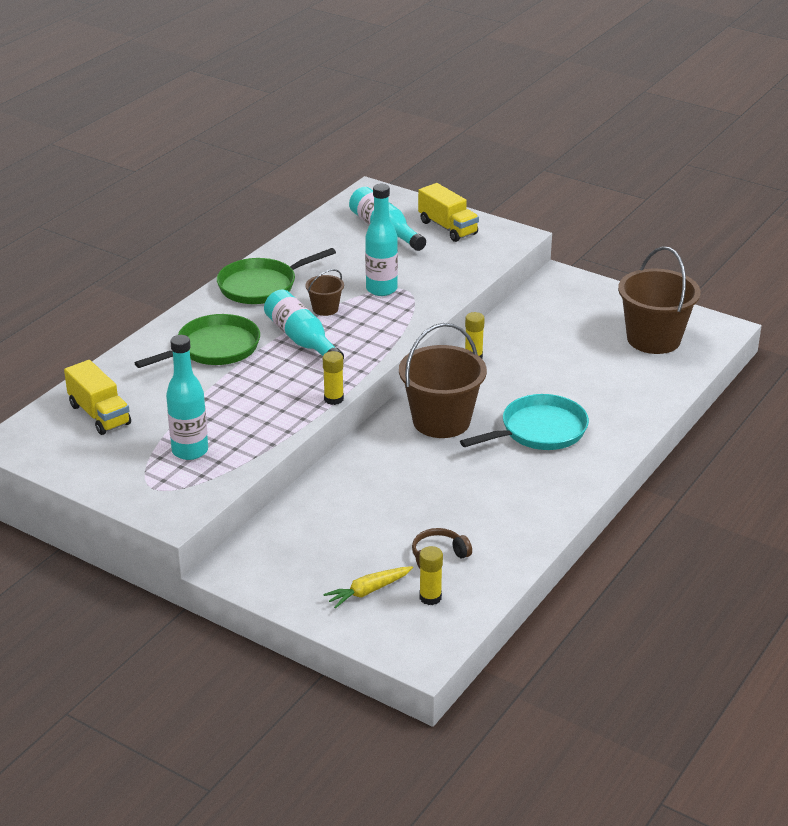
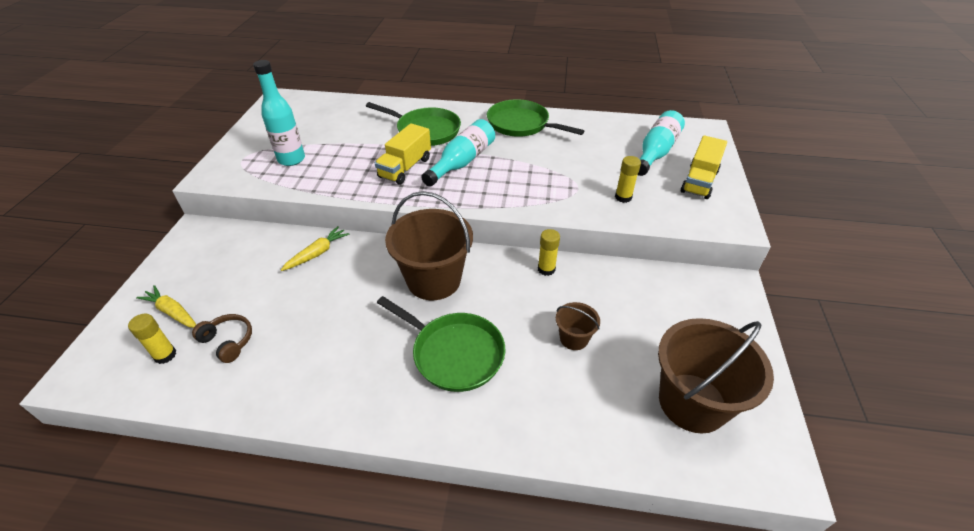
camera: 65 degrees right, 10 degrees up
(99, 414) = (322, 115): yellow truck -> yellow truck (405, 168)
(325, 309) = (514, 159): brown bucket -> brown bucket (574, 338)
(333, 399) = (388, 201): yellow glue stick -> yellow glue stick (623, 197)
(345, 485) = (317, 253): none -> yellow carrot
(381, 289) = (566, 176): turquoise bottle -> none
(539, 431) = (454, 353): turquoise pan -> green pan

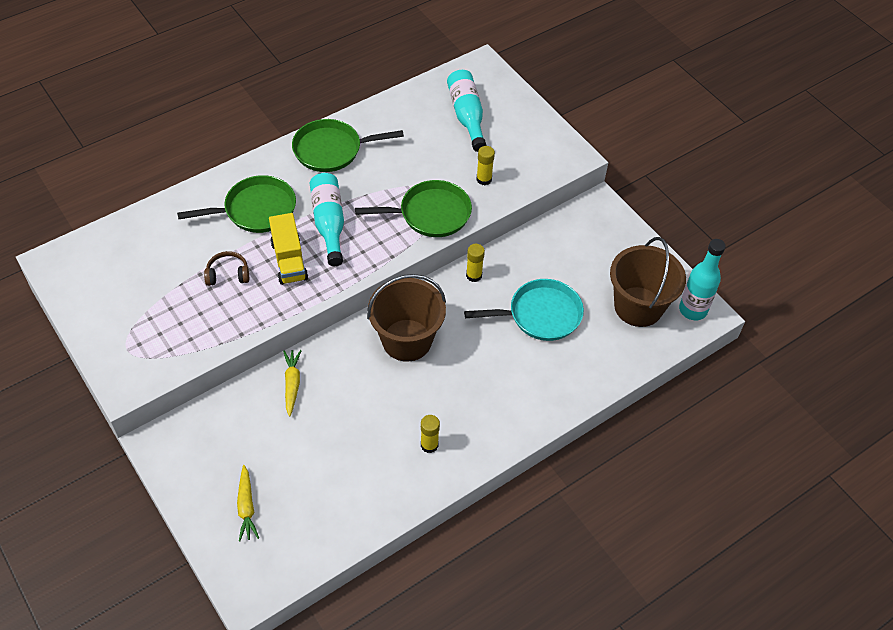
camera: 45 degrees left, 10 degrees up
(165, 355) = (289, 533): yellow glue stick -> yellow glue stick (429, 445)
(172, 312) = (246, 507): yellow carrot -> yellow carrot turned 90 degrees counterclockwise
(228, 341) = (321, 490): brown headphones -> brown headphones (228, 274)
(291, 159) = (175, 319): turquoise bottle -> turquoise bottle (693, 310)
(454, 353) = (480, 380): green pan -> green pan (430, 214)
(574, 338) = (540, 315): brown bucket -> turquoise pan
(699, 181) = (521, 129): yellow truck -> none

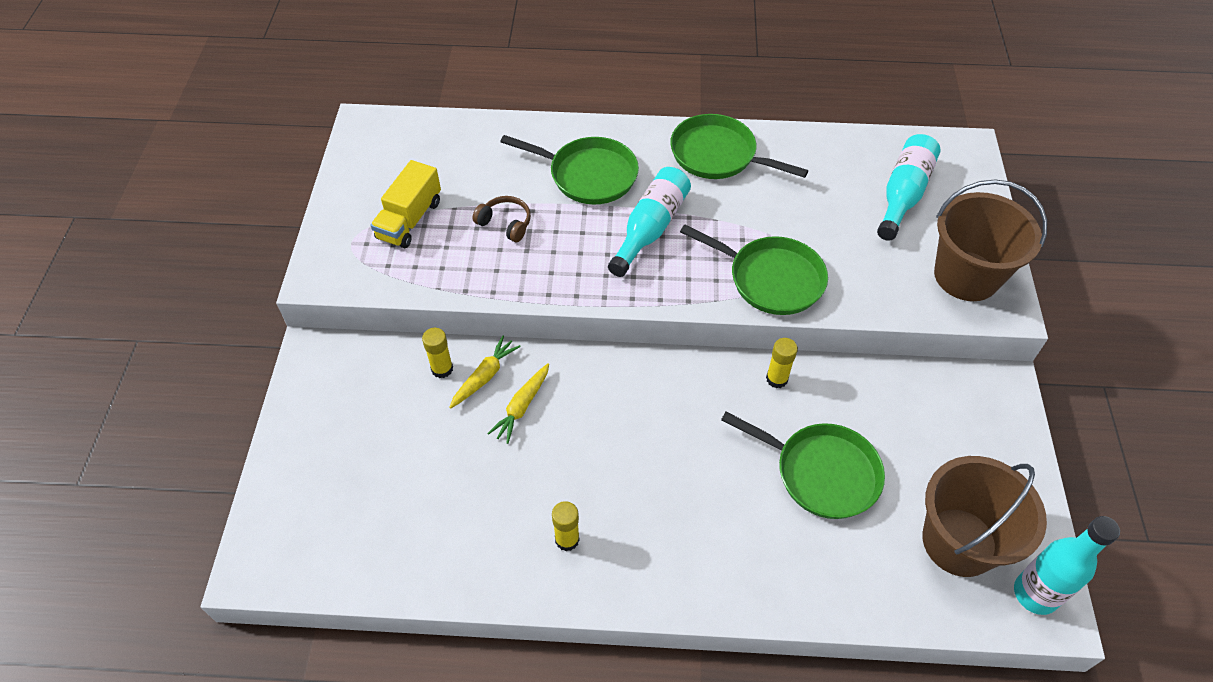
camera: 40 degrees right, 0 degrees up
(246, 507) = (332, 475): yellow carrot -> yellow carrot (522, 407)
(289, 260) = (577, 244): yellow truck -> yellow truck (409, 220)
(407, 340) = (641, 405): brown bucket -> brown bucket (966, 276)
(484, 179) = (866, 274): yellow glue stick -> yellow glue stick (442, 369)
(540, 315) = (821, 472): turquoise pan -> green pan

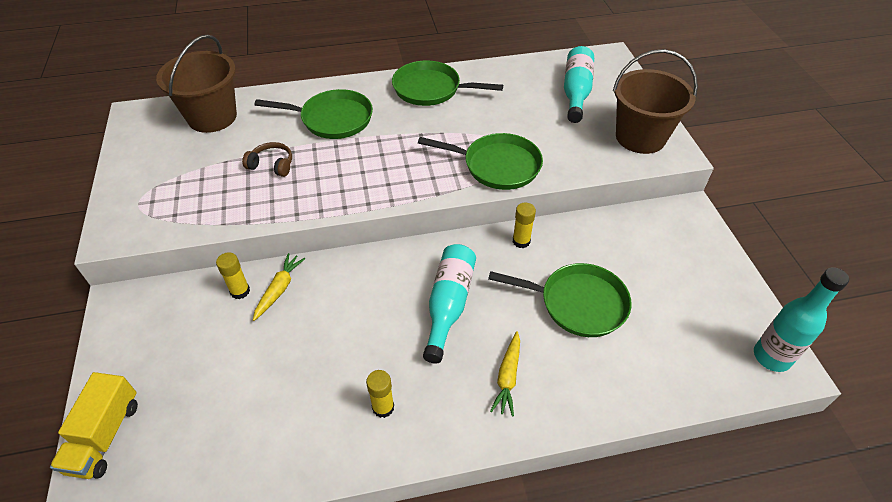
camera: 15 degrees left, 5 degrees down
(409, 220) = (188, 176): yellow truck -> yellow truck (105, 436)
(522, 407) = (317, 306): yellow carrot -> yellow carrot (508, 377)
(650, 228) = (392, 147): turquoise bottle -> turquoise bottle (448, 305)
(959, 542) = (700, 331): brown bucket -> brown bucket (212, 117)

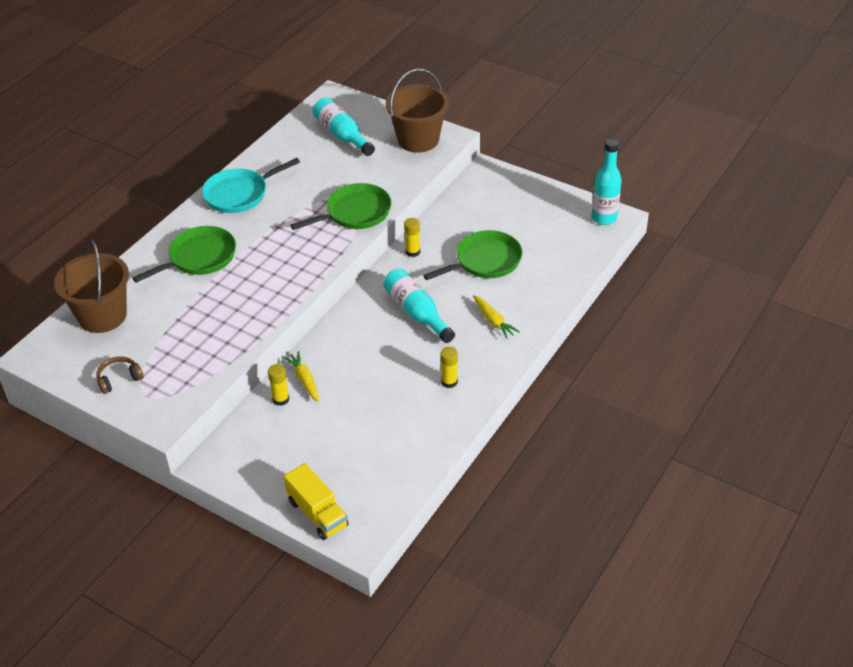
camera: 45 degrees left, 5 degrees down
(272, 165) = (204, 312): brown headphones -> brown headphones (119, 379)
(431, 89) = (239, 194): green pan -> turquoise pan

